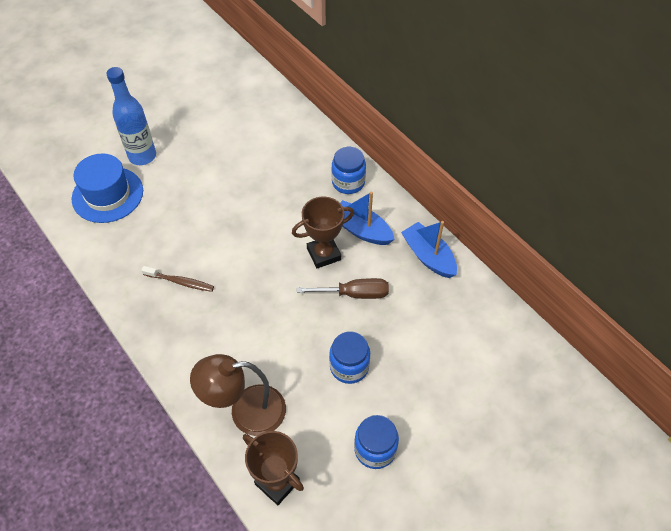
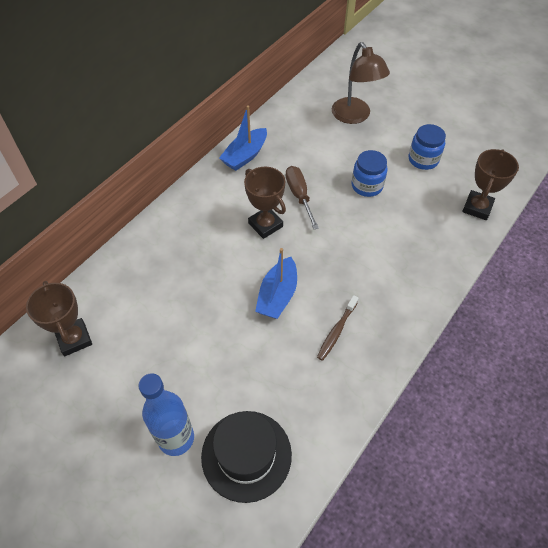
camera: 105 degrees left, 0 degrees up
(107, 195) = (246, 455): blue hat -> black hat
(180, 282) = (336, 331): brown toothbrush -> brown toothbrush turned 150 degrees counterclockwise
(246, 412) = (436, 241): brown lamp -> brown lamp (354, 116)
(252, 107) = (74, 339): none -> brown trophy
(348, 182) = (175, 224): blue jar -> none
(361, 230) = (230, 203): blue boat -> blue boat (277, 295)

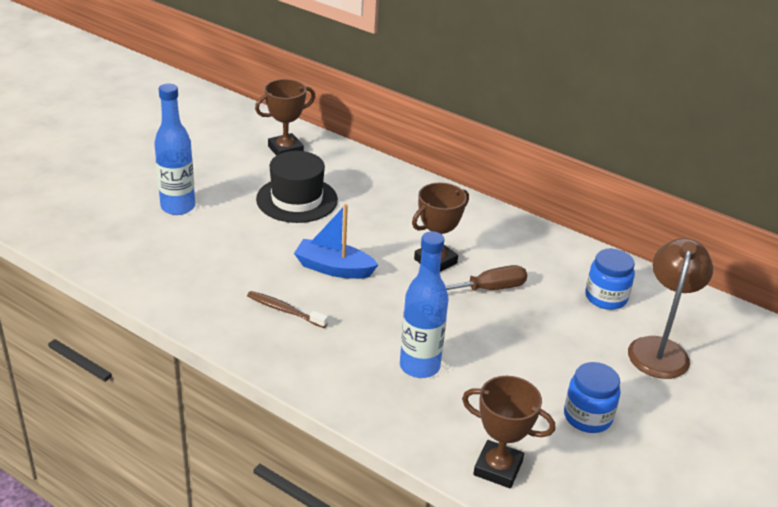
camera: 85 degrees right, 20 degrees down
(245, 155) = (547, 246): blue boat -> none
(246, 455) = (152, 246): black hat -> black hat (297, 199)
(354, 116) = (659, 349): brown lamp -> brown lamp turned 135 degrees clockwise
(367, 186) = (518, 351): blue jar -> blue jar (606, 297)
(391, 242) = (419, 366): none -> blue bottle

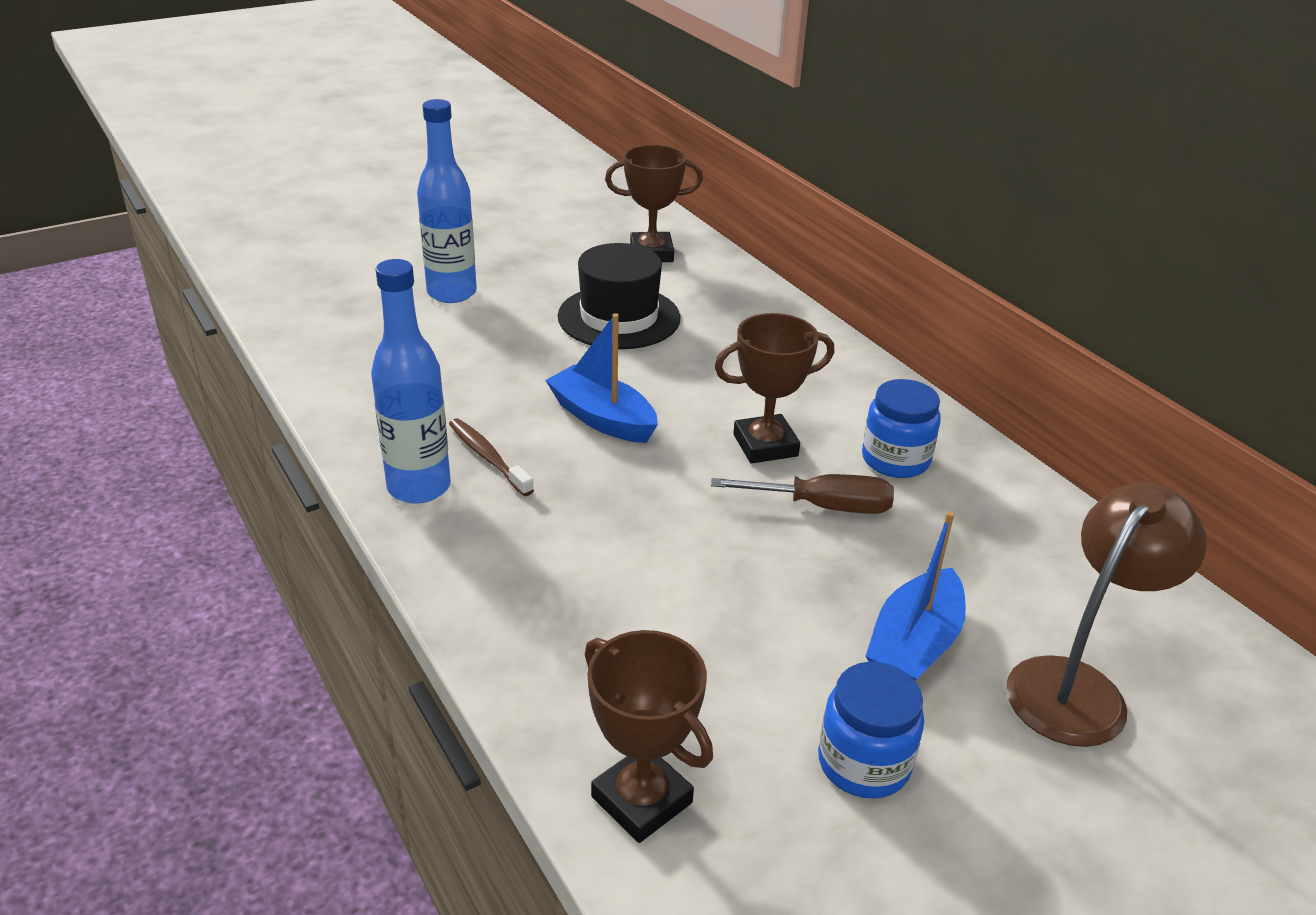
camera: 25 degrees right, 0 degrees up
(419, 366) = (629, 593): blue bottle -> blue bottle (419, 487)
(576, 351) = (914, 644): none -> blue boat
(606, 297) = (1025, 572): blue jar -> blue jar (895, 460)

